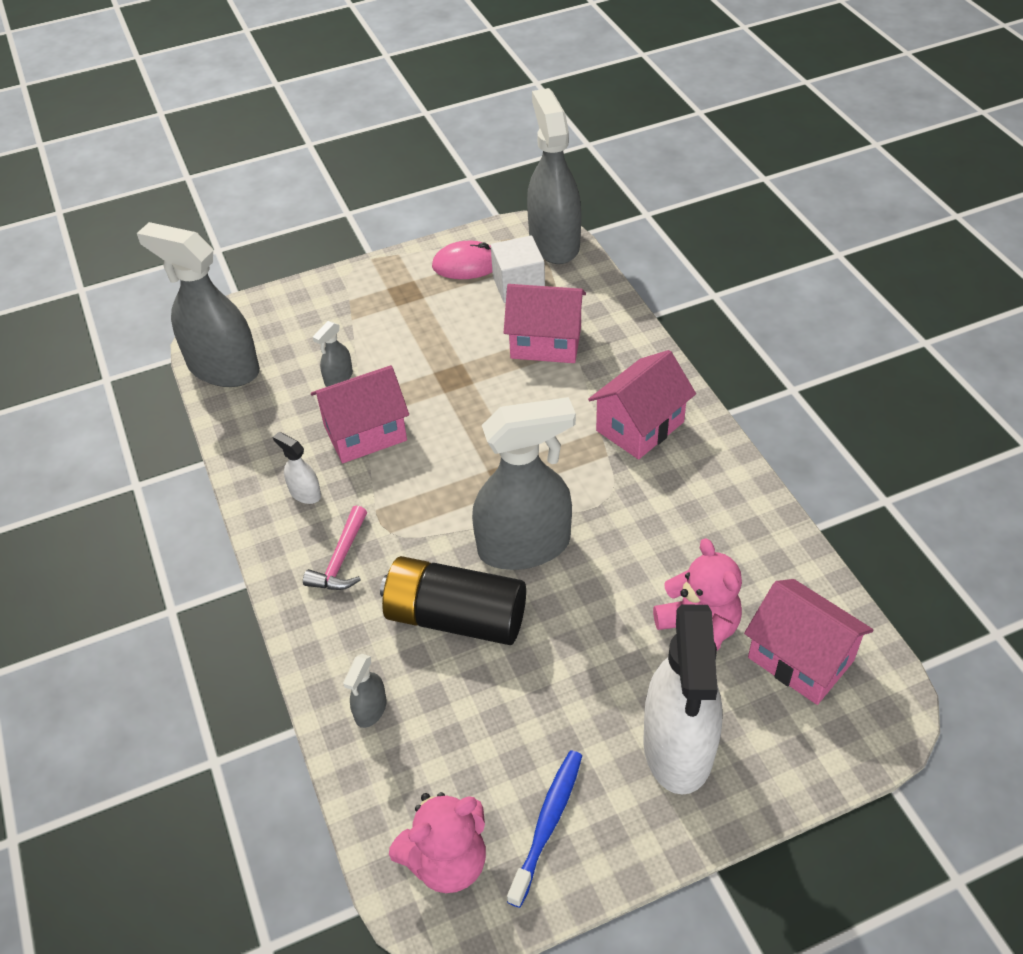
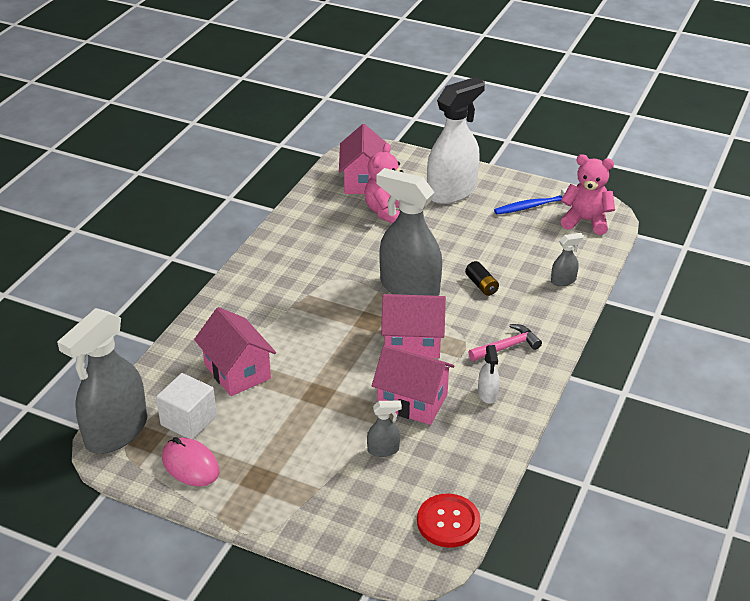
camera: 135 degrees left, 10 degrees down
(223, 368) = (448, 522): grey spray bottle -> red button
(455, 617) = (481, 285): black battery -> black battery, size x0.43
(640, 426) = (270, 293): pink house -> pink house (412, 342)

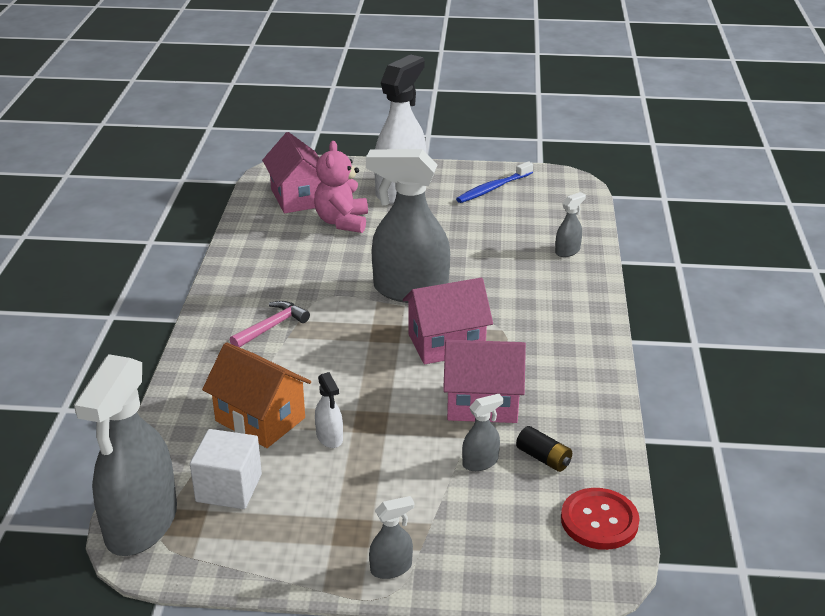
camera: 20 degrees left, 5 degrees down
(190, 465) = (258, 538): pink mouse -> none
(237, 371) = (260, 419): pink house -> orange house
(272, 514) = (391, 568): none -> grey spray bottle
(481, 285) = (486, 272): black battery -> black battery (543, 458)
(487, 394) = (559, 377): white spray bottle -> white spray bottle (329, 437)
(507, 347) = (550, 325): pink hammer -> pink hammer (272, 327)
(586, 221) = (555, 192): pink teddy bear -> none

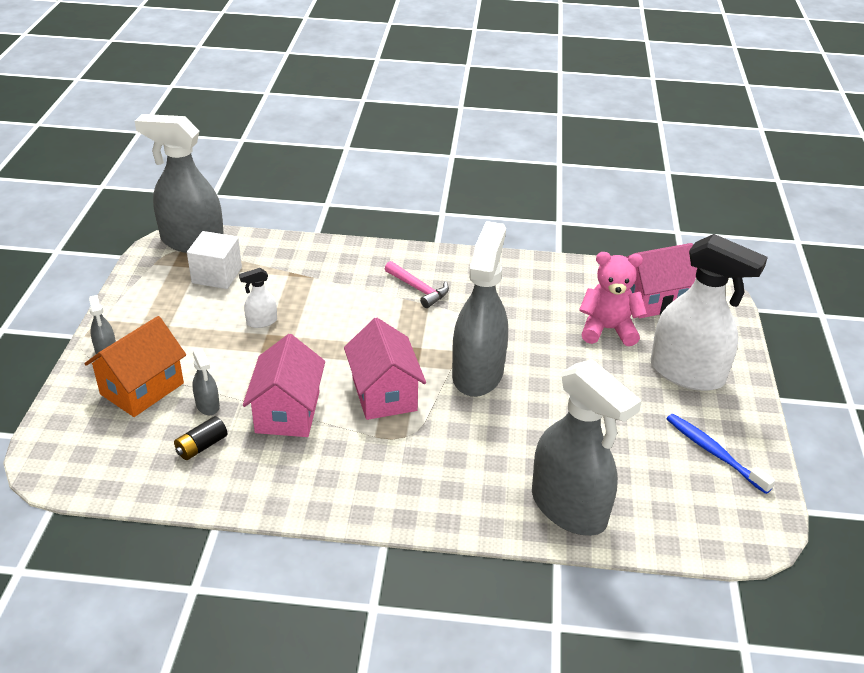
camera: 90 degrees right, 5 degrees up
(260, 419) = (292, 287): orange house -> orange house (142, 389)
(567, 251) = (569, 508): grey spray bottle -> grey spray bottle, size x2.36
(599, 521) = (110, 474): red button -> none

